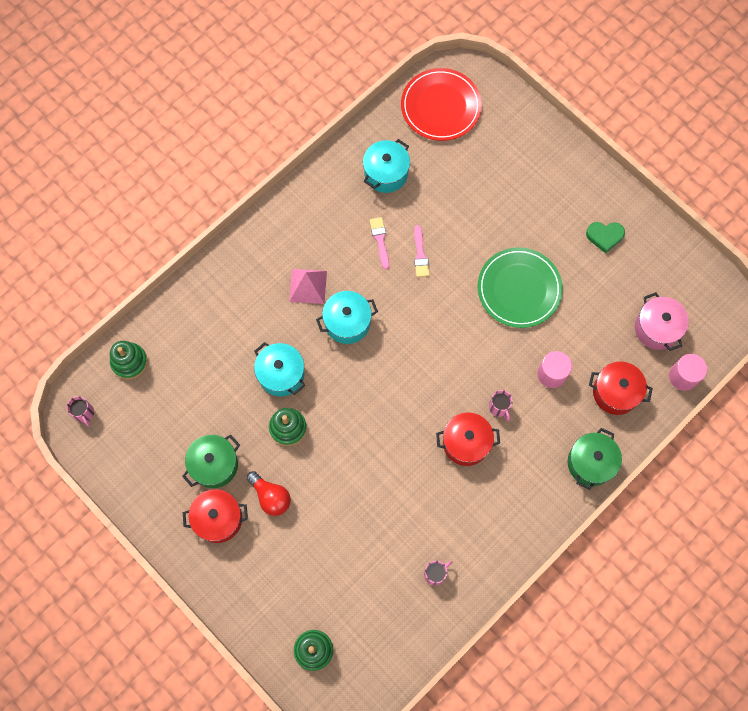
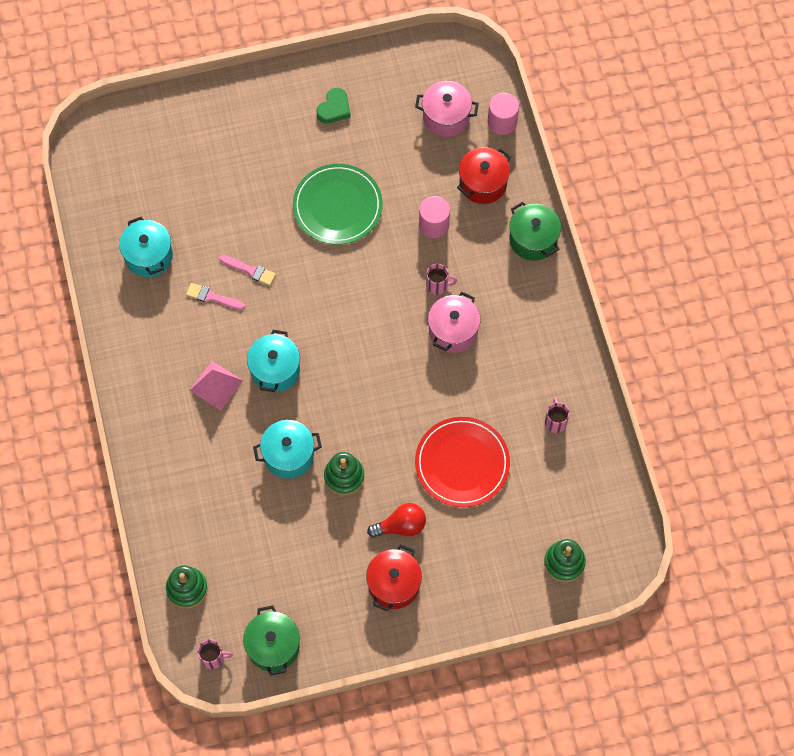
camera: 60 degrees left, 5 degrees down
(214, 465) = (339, 561): green pot -> green pot (273, 646)
(440, 106) = (113, 171): red plate -> red plate (462, 463)
(466, 443) = (453, 331): red pot -> pink pot

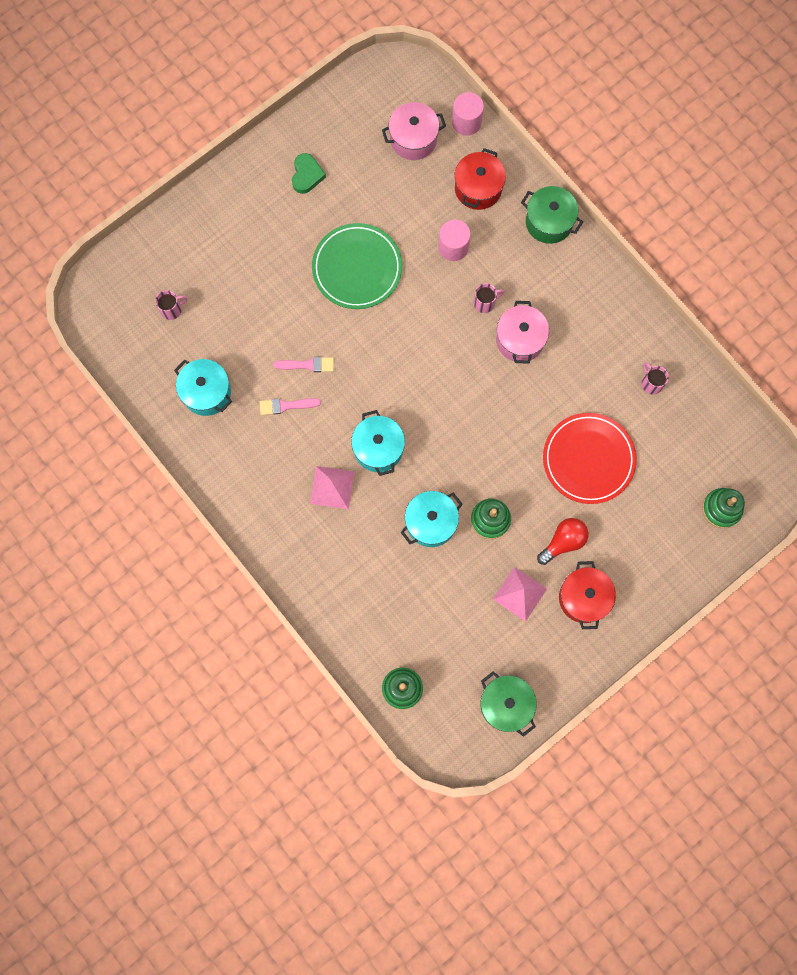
camera: 25 degrees left, 10 degrees up
(213, 657) = (458, 740): pink mug -> pink mug (172, 309)
(336, 554) = (519, 594): none -> pink pyramid

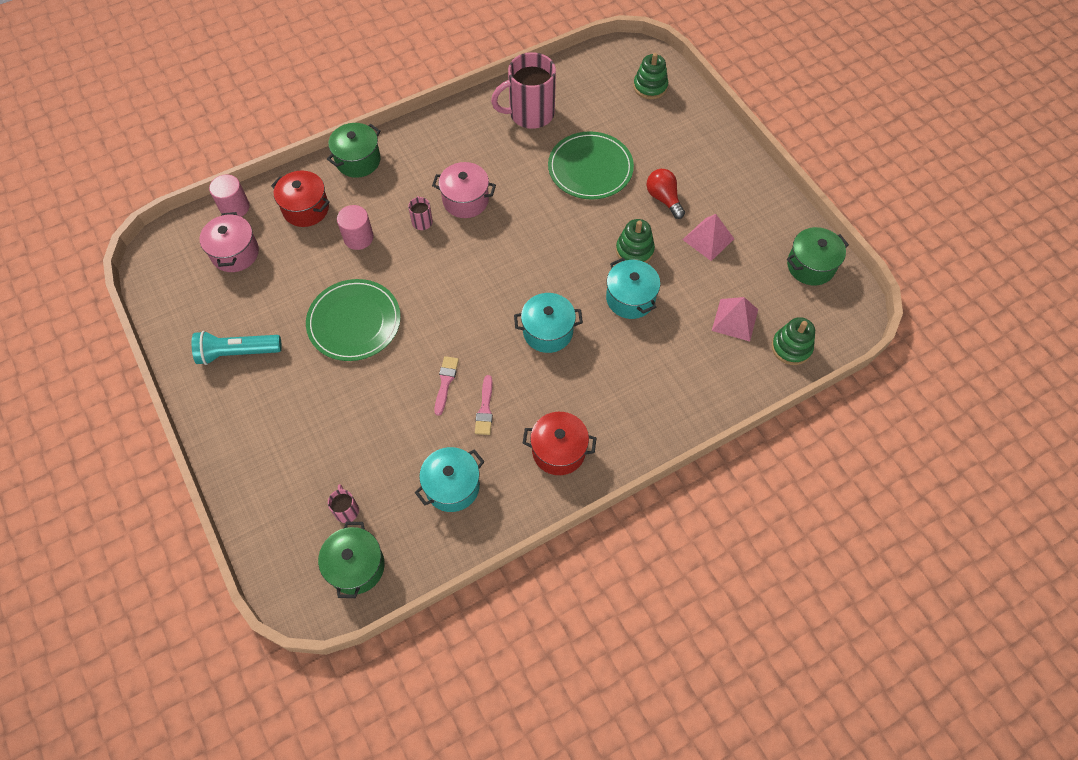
camera: 80 degrees left, 15 degrees down
(124, 330) = (356, 566): none -> green pot
(307, 175) = (237, 353): green heart -> turquoise flashlight
(332, 487) = (580, 379): pink pyramid -> pink pyramid (735, 320)
(583, 598) = (717, 192): red pot -> red pot (558, 451)
(588, 459) = (590, 168): red plate -> green plate
(651, 383) = (530, 114): pink mug -> pink mug, size x2.29

